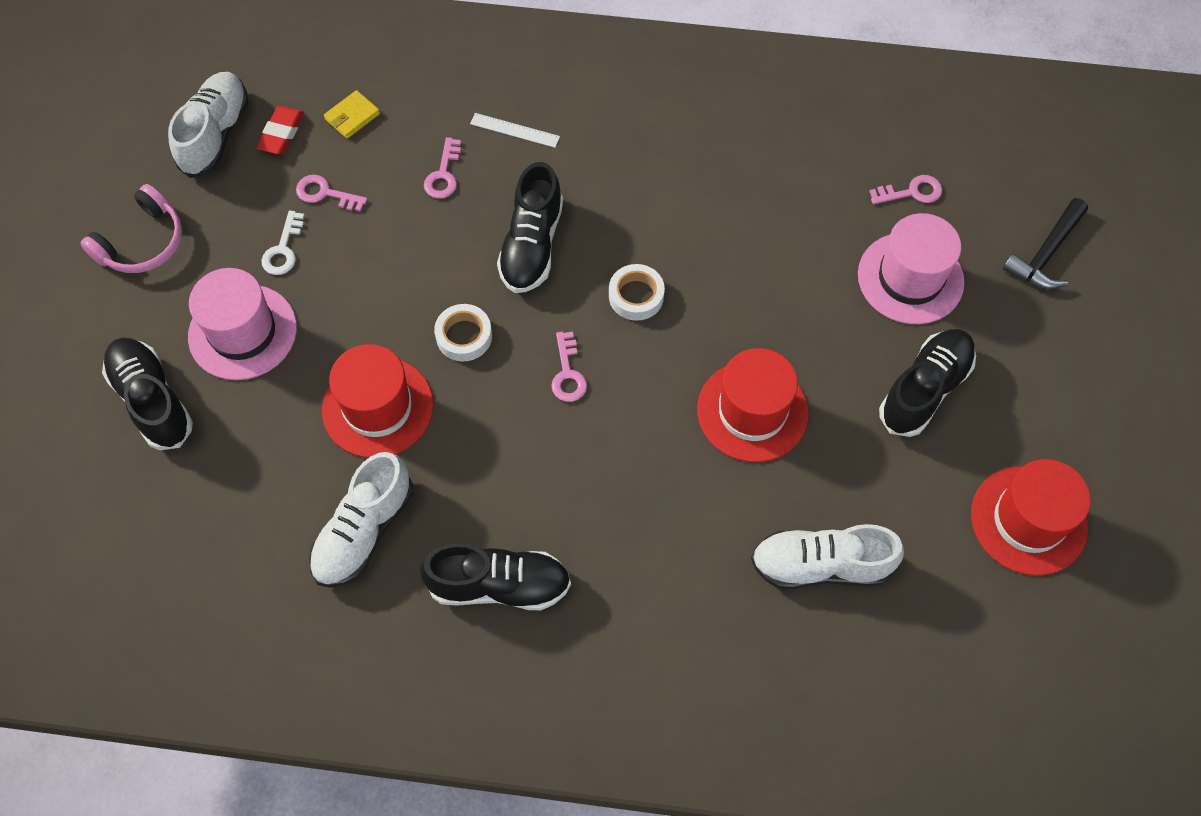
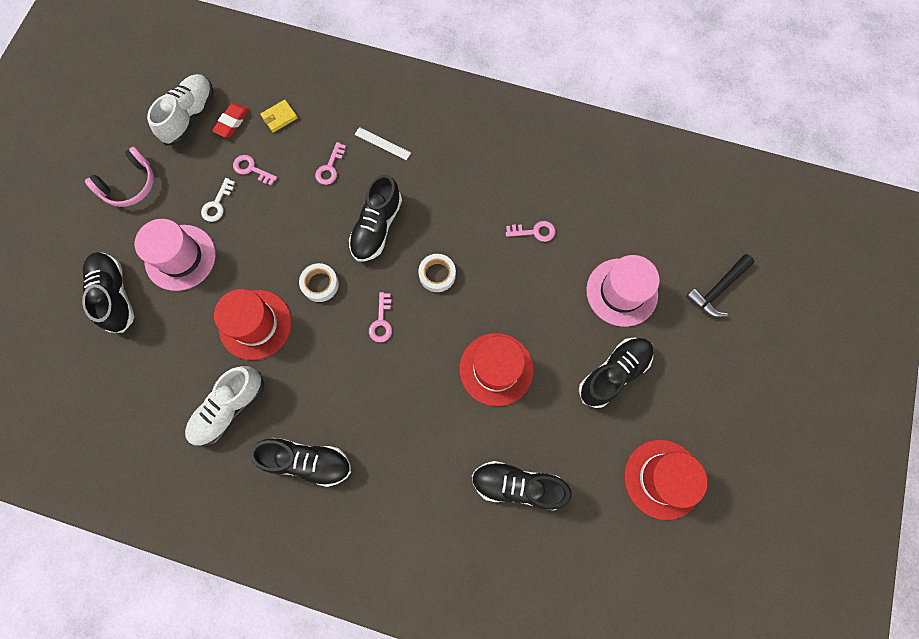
camera: 10 degrees right, 10 degrees up
(821, 565) = (517, 485): white shoe -> black shoe
(911, 192) = (636, 230): pink key -> pink key (534, 232)

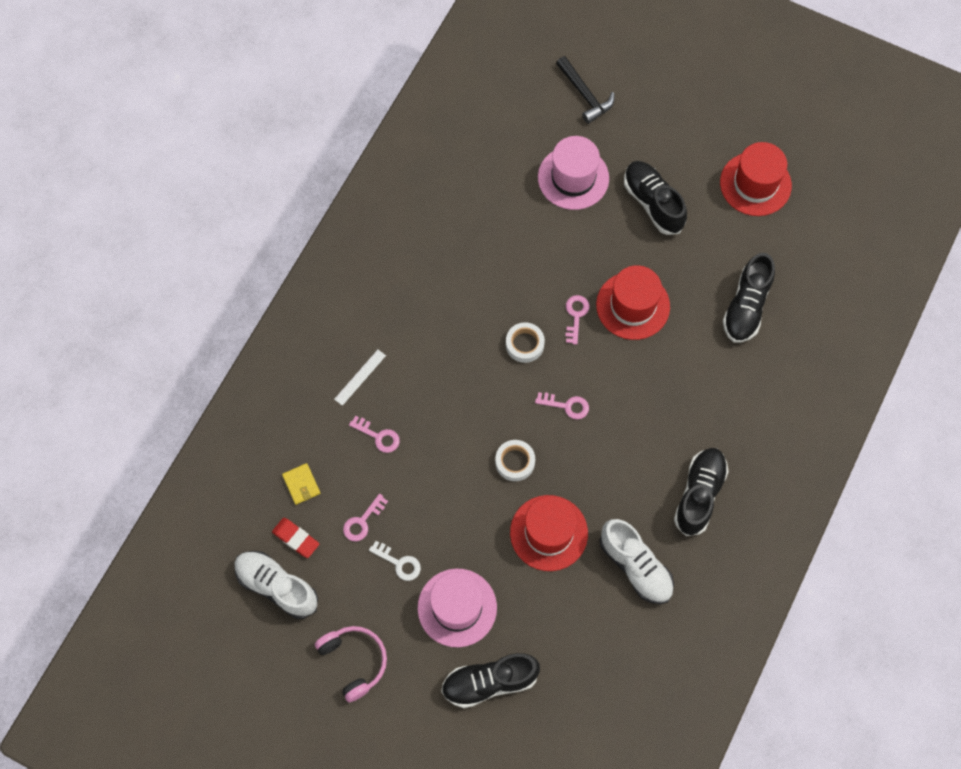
camera: 80 degrees left, 5 degrees down
(377, 227) = (460, 396): black shoe -> none
(534, 232) = (494, 244): pink key -> pink key (576, 316)

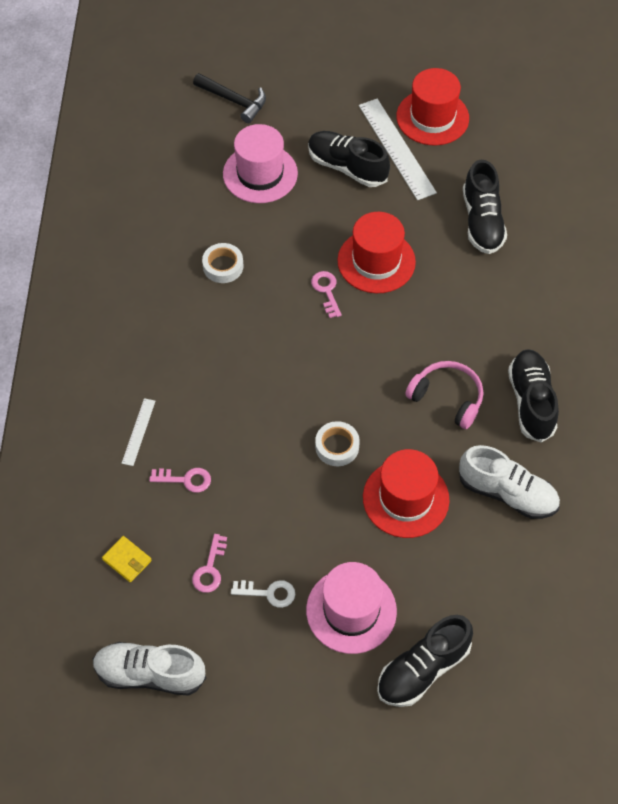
camera: 25 degrees left, 10 degrees down
(296, 538) = (147, 616): red eraser -> none
(354, 661) = (271, 713): pink headphones -> pink headphones (447, 398)
(524, 344) = (290, 336): white tape -> white tape (223, 266)
(566, 406) = (360, 374): pink key -> none
(707, 202) = (396, 148): none -> white ruler

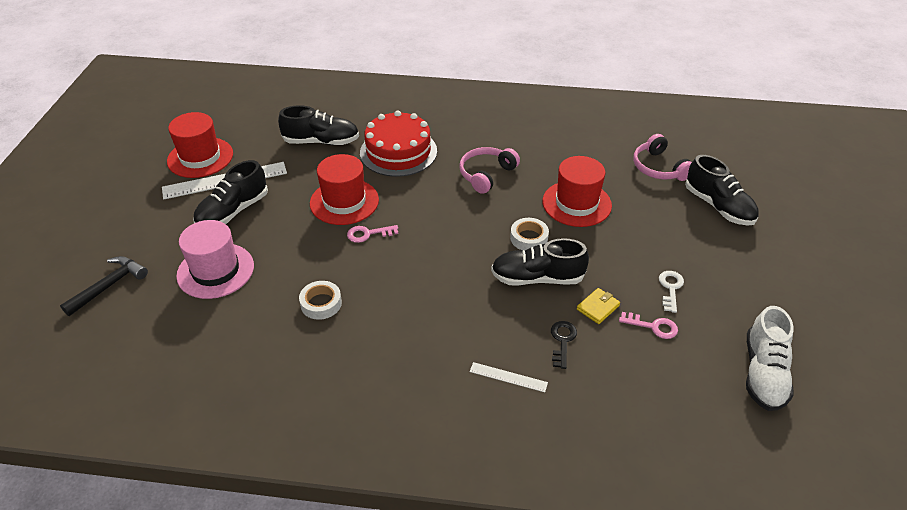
camera: 85 degrees left, 15 degrees down
(127, 560) = (652, 389): yellow wallet -> yellow wallet (598, 307)
(185, 479) = (562, 341): pink key -> black key
(351, 610) = (678, 240): pink hat -> none
(476, 301) = (398, 152): none -> red cake
(494, 602) = (658, 168): none -> pink headphones
(507, 493) = (570, 153): white shoe -> none
(531, 402) = (493, 135): black shoe -> black shoe (537, 278)

